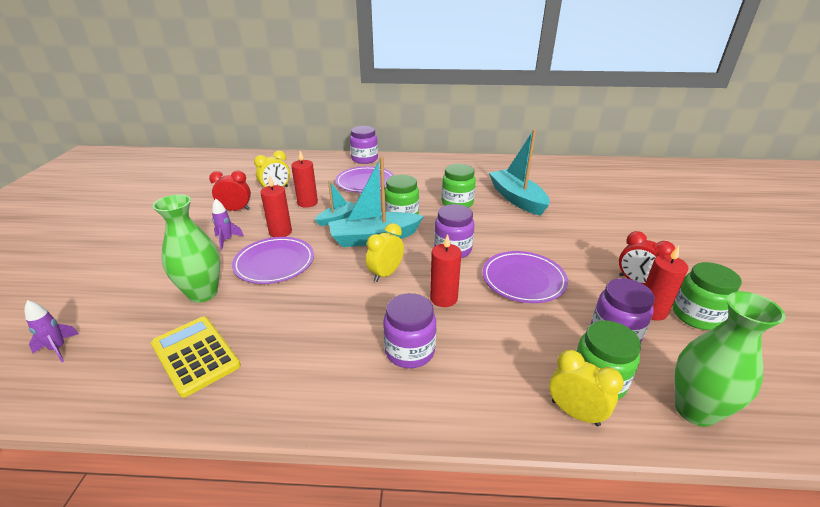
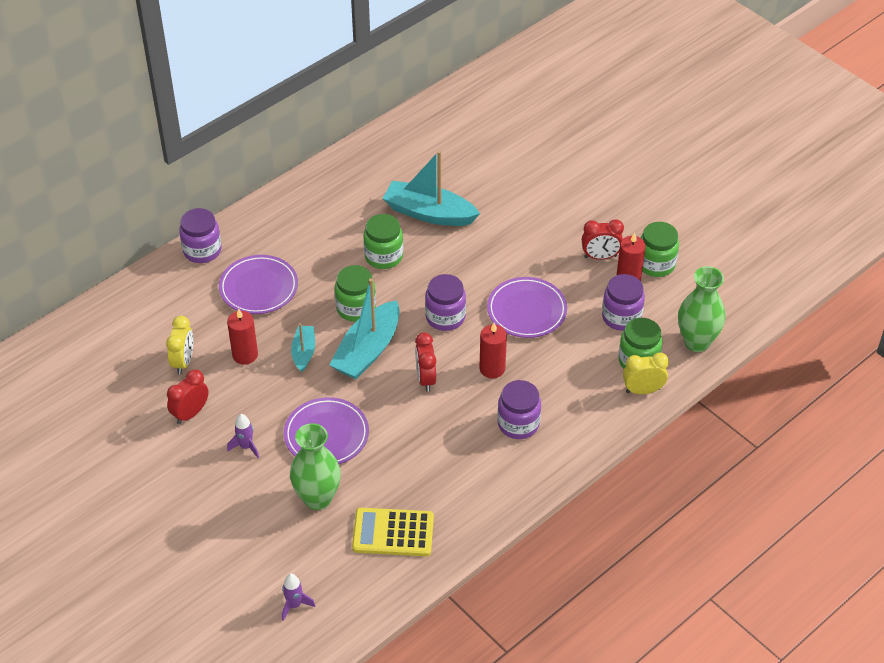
camera: 45 degrees left, 15 degrees up
(280, 232) = (278, 404): red candle -> none
(385, 274) = (425, 379): yellow clock -> red clock

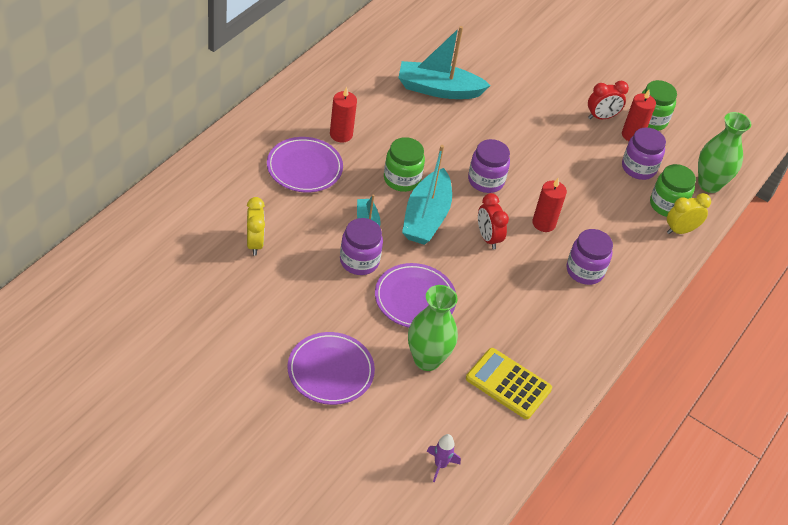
camera: 20 degrees left, 0 degrees up
(190, 413) = (278, 292): red clock -> none
(202, 251) = (239, 137): purple jar -> purple jar (359, 261)
(245, 355) = (312, 231): red candle -> red candle (341, 134)
(246, 447) = (342, 318): purple rocket -> none
(383, 256) = (411, 130): green jar -> none
(393, 533) = (508, 384): yellow calculator -> yellow calculator turned 45 degrees clockwise
(526, 310) = (555, 169): purple plate -> purple plate (330, 371)

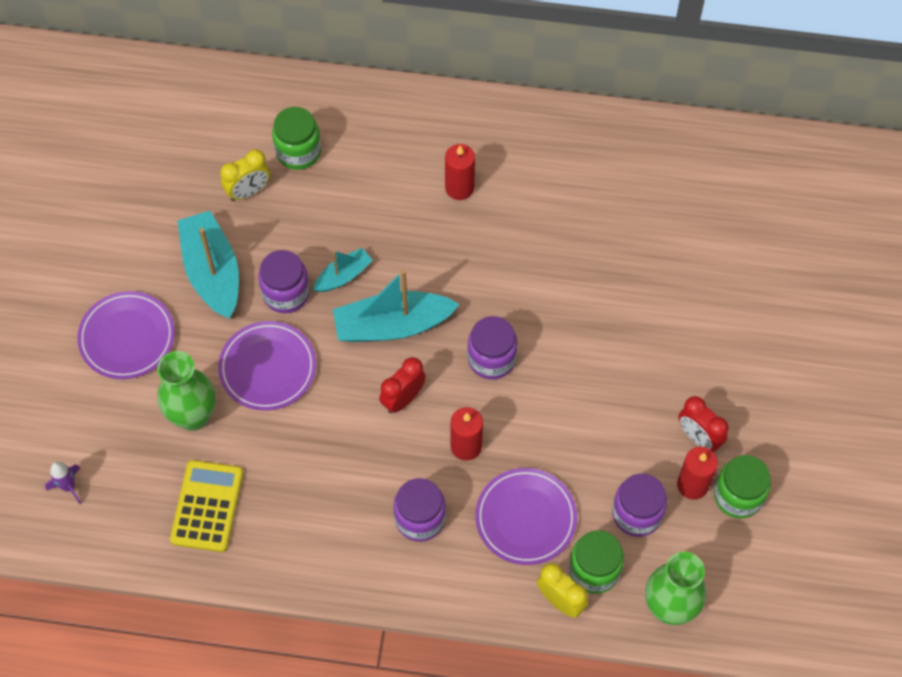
camera: 70 degrees right, 15 degrees up
(304, 168) = (384, 180): purple plate -> purple plate (525, 518)
(402, 179) = (433, 276): green jar -> green jar (298, 152)
(438, 89) = (608, 245): turquoise boat -> turquoise boat (212, 272)

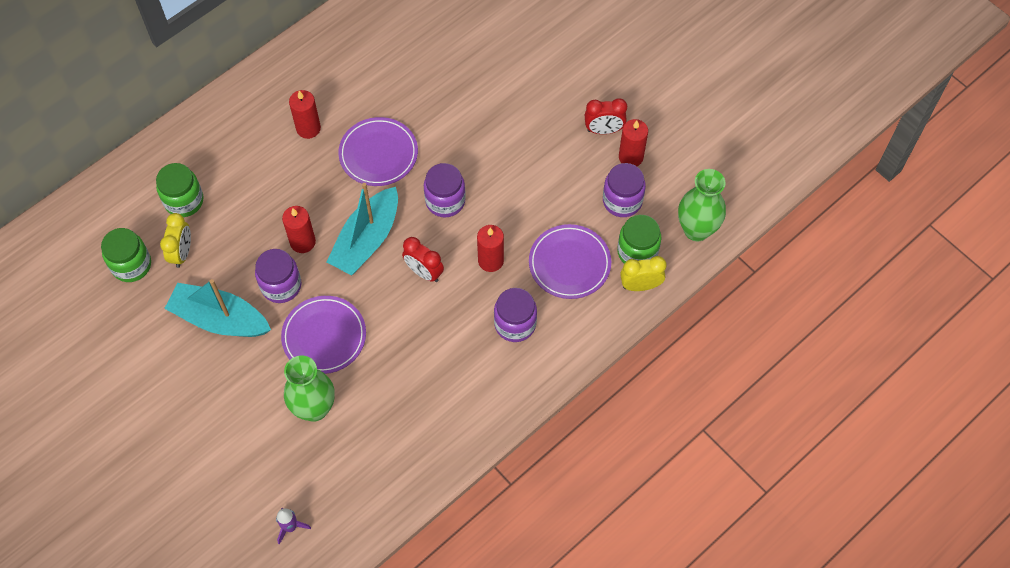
camera: 50 degrees left, 0 degrees up
(127, 337) = (215, 408): purple plate -> purple plate (378, 154)
(207, 506) = (388, 447): yellow calculator -> none
(343, 276) = (302, 242): turquoise boat -> red candle
(403, 399) = (424, 272): red clock -> red clock turned 45 degrees counterclockwise
(738, 496) = (659, 139): green jar -> green jar (131, 265)

